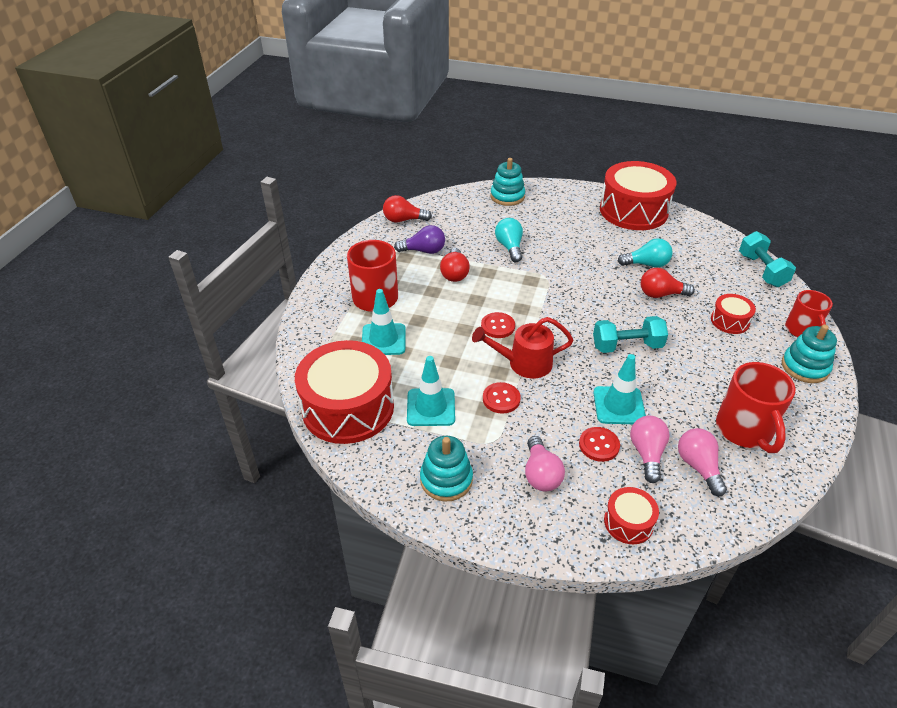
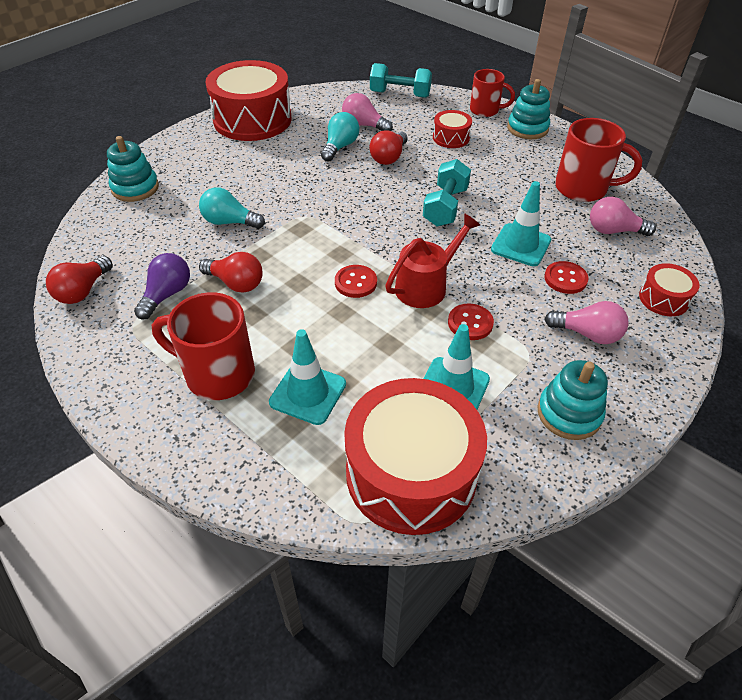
camera: 65 degrees left, 5 degrees up
(523, 363) = (426, 285): red watering can -> red watering can turned 150 degrees counterclockwise
(647, 454) = (587, 253): pink light bulb -> pink light bulb (364, 125)

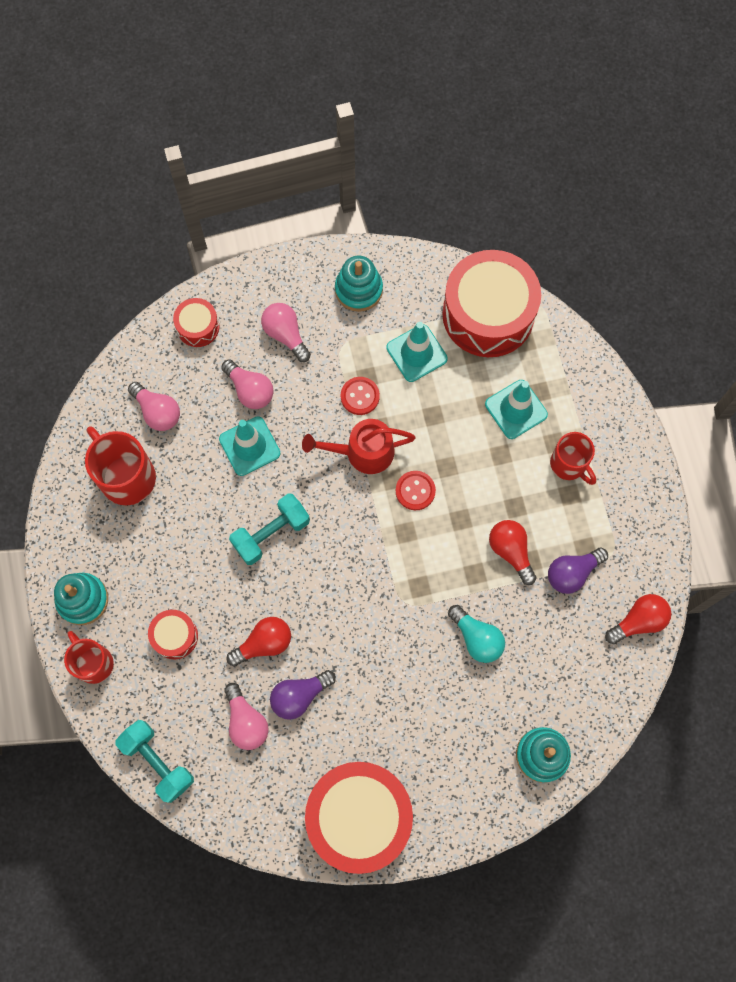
camera: 145 degrees left, 25 degrees up
(217, 374) = (569, 464): red mug -> red mug, size x0.66
(340, 147) = (299, 696): turquoise light bulb -> purple light bulb
(565, 279) = (250, 390): red button -> pink light bulb

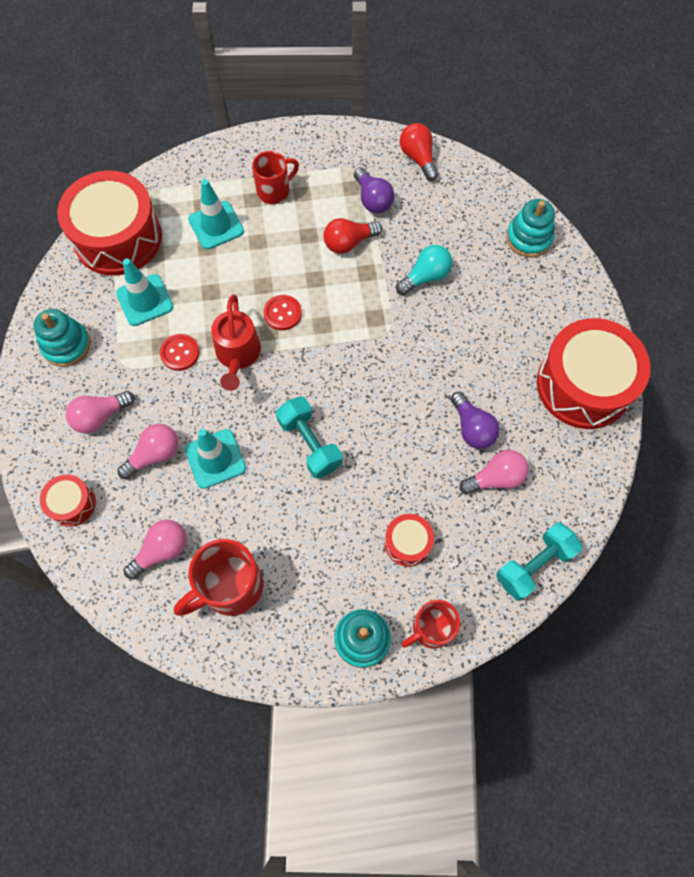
camera: 85 degrees left, 5 degrees down
(264, 643) = (420, 457): red light bulb -> none

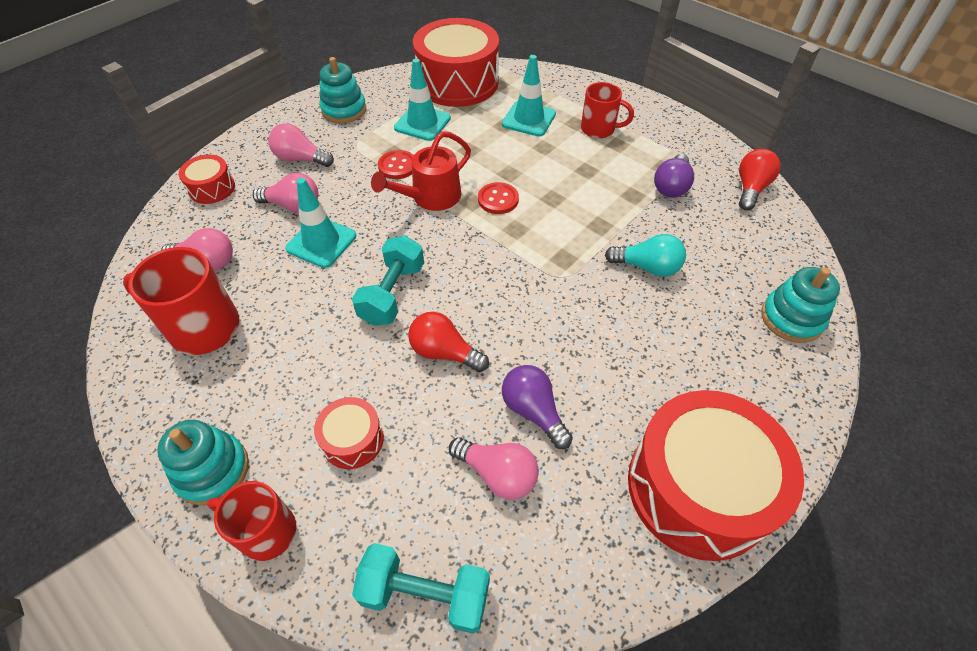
camera: 50 degrees right, 15 degrees down
(349, 243) = (612, 197): red light bulb -> red light bulb (444, 352)
(472, 428) = (533, 411): purple light bulb -> purple light bulb turned 120 degrees clockwise

